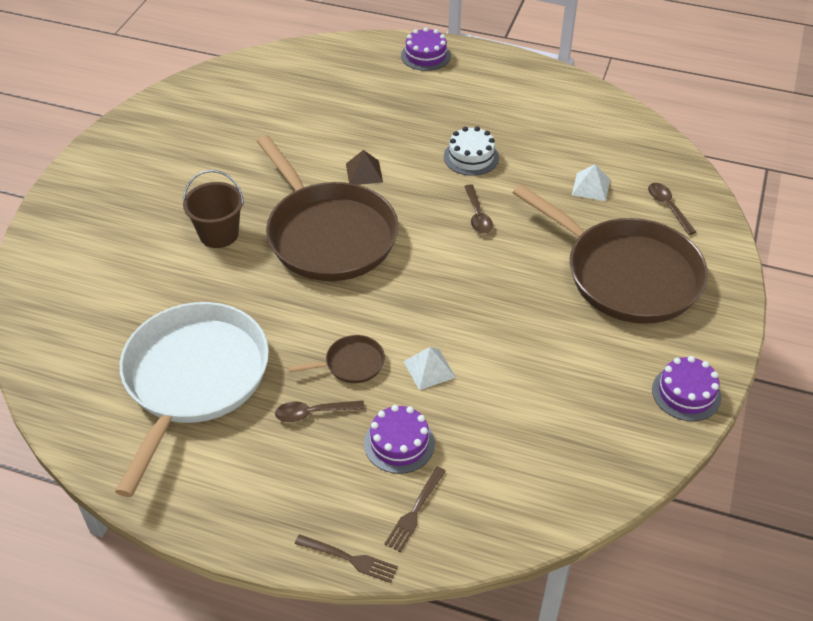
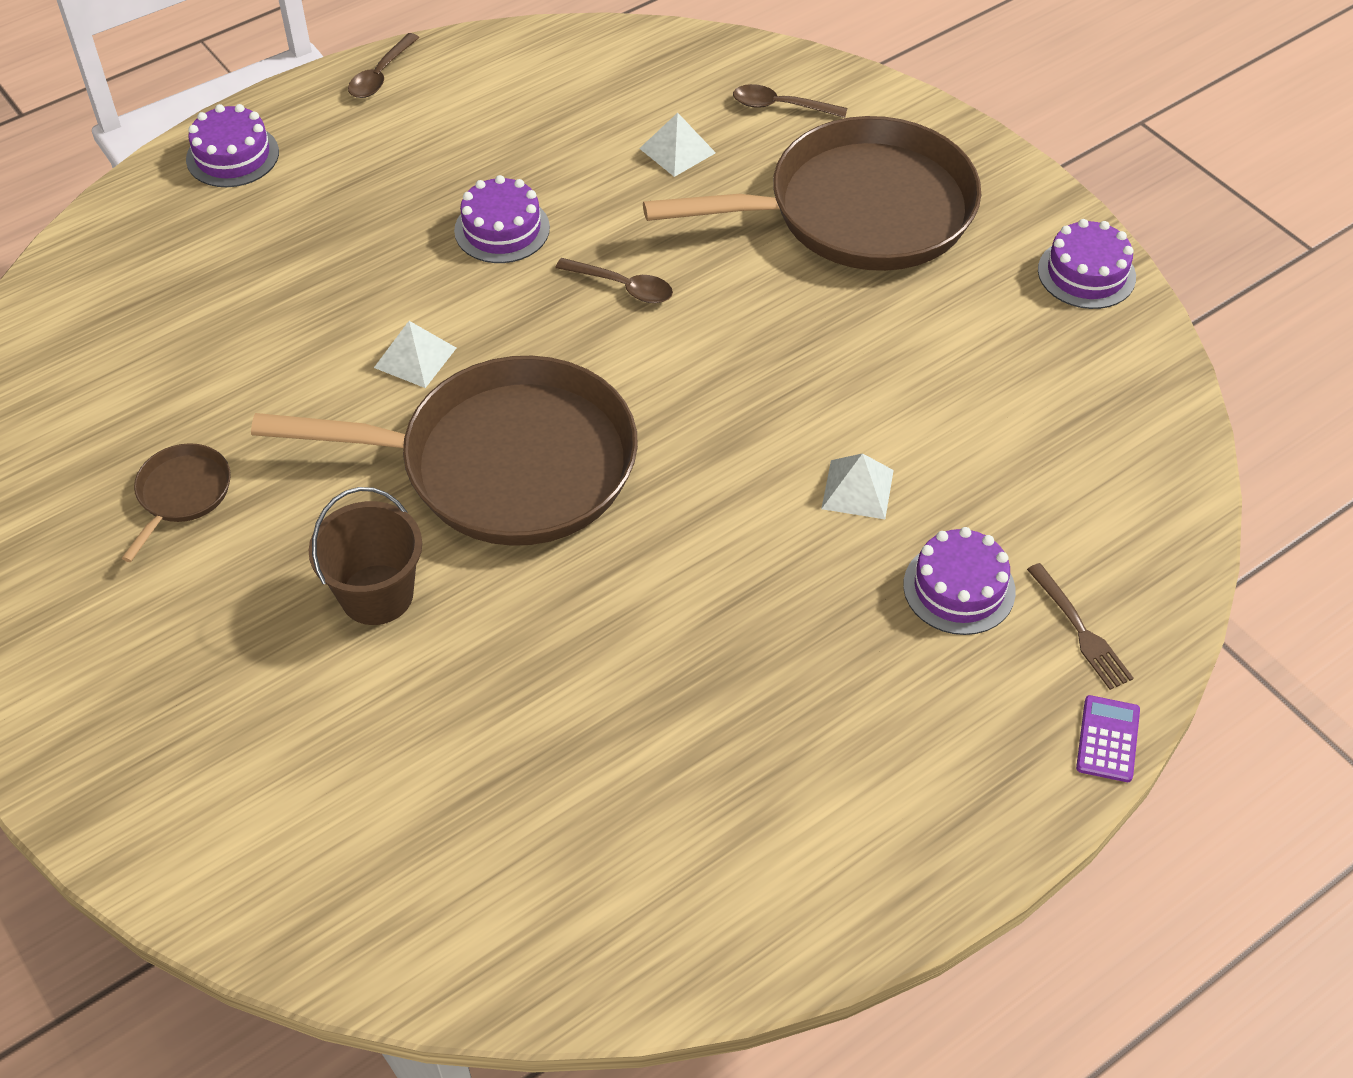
camera: 55 degrees left, 5 degrees up
(194, 378) = (656, 769): white pan -> none
(313, 413) = (835, 655): brown spoon -> brown spoon (381, 75)
(349, 558) = (1108, 739): brown fork -> purple calculator
(351, 364) = (780, 567): brown pan -> brown pan (182, 494)
(364, 172) = (415, 357): brown pyramid -> white pyramid
(471, 157) = (502, 229): white cake -> purple cake

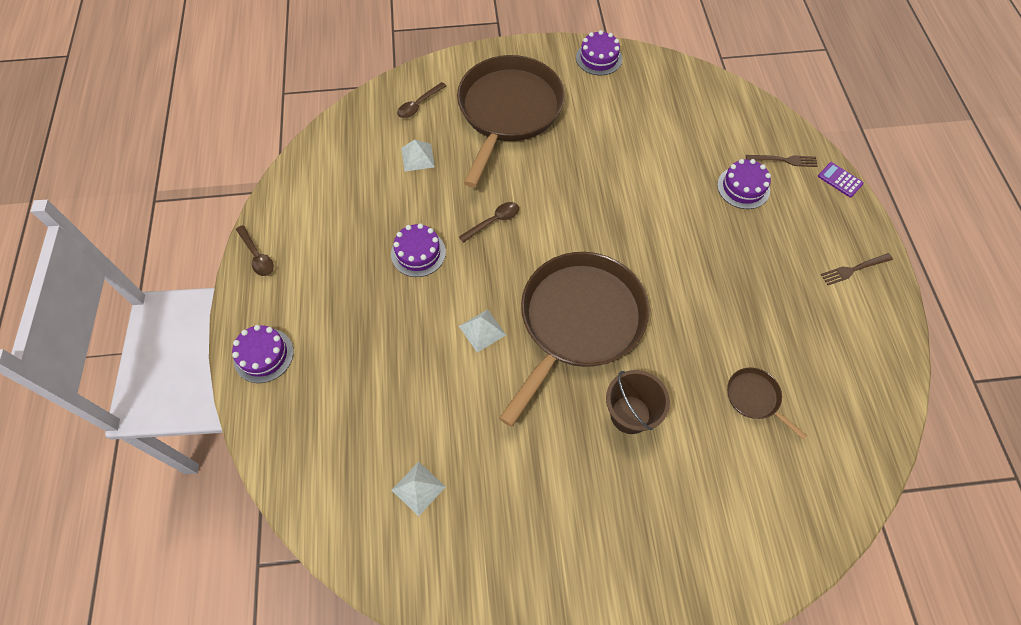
camera: 60 degrees left, 10 degrees up
(182, 494) = (509, 482): brown pan -> brown pan (754, 398)
(857, 489) = (671, 194): white pyramid -> white pyramid (418, 488)
(899, 829) = (854, 269): none -> brown fork

